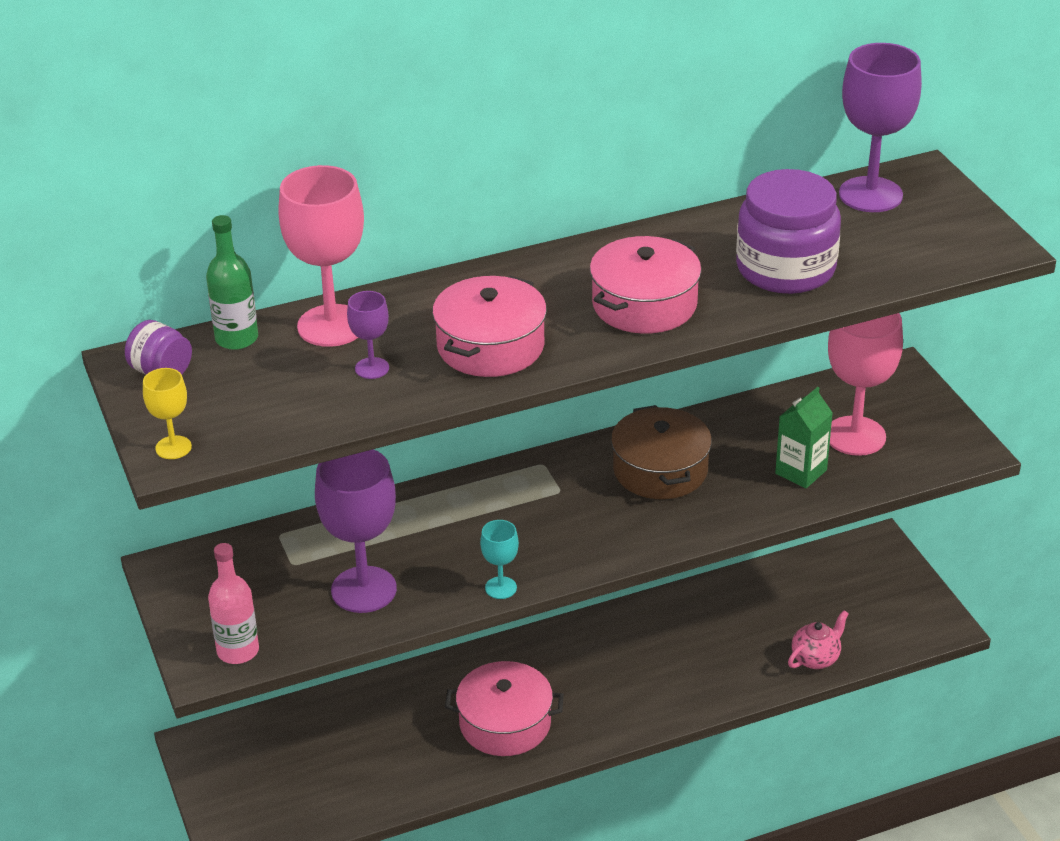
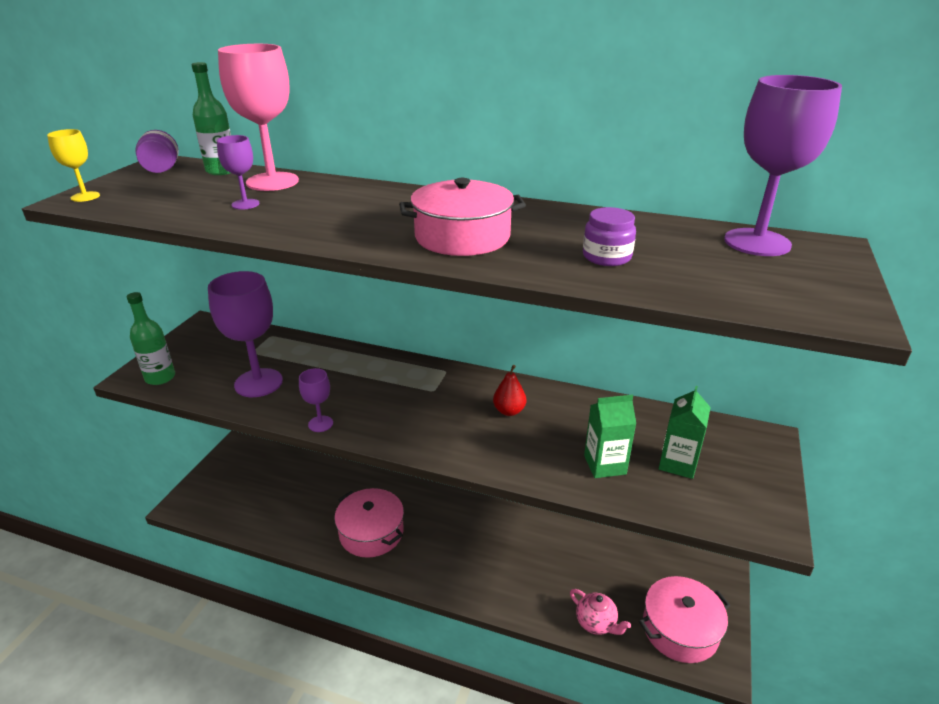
camera: 40 degrees right, 5 degrees down
(238, 651) = (160, 377): pink bottle -> green bottle
(490, 346) = (326, 219): pink pot -> pink pot (680, 629)
(501, 588) = (320, 424): turquoise goblet -> purple goblet
(660, 470) = (509, 411): brown pot -> red pear
(785, 269) = (606, 257): purple jar -> purple jar, size x0.50
(816, 658) = (596, 623): pink teapot -> pink teapot turned 45 degrees clockwise
(855, 436) = (678, 463): pink goblet -> green carton

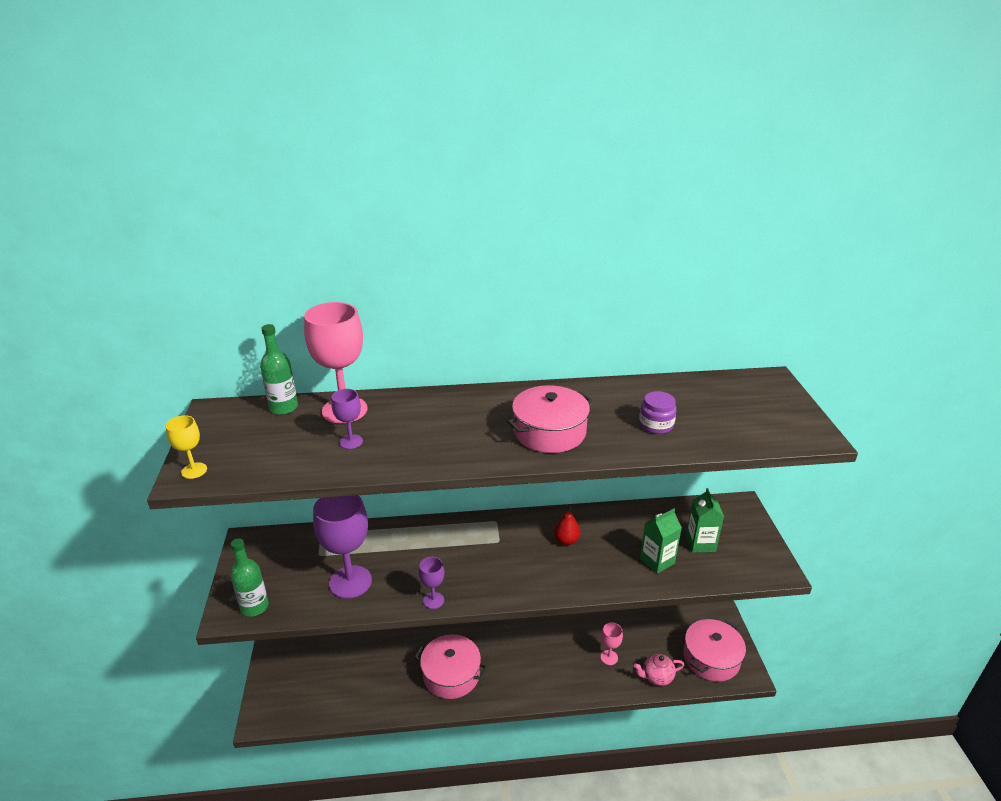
camera: 25 degrees left, 0 degrees up
(161, 170) = (225, 420): purple jar -> none
(551, 579) = (609, 657): none -> pink goblet
(596, 623) = (657, 677): pink teapot -> pink teapot turned 150 degrees clockwise
(757, 242) = (731, 387): purple goblet -> none

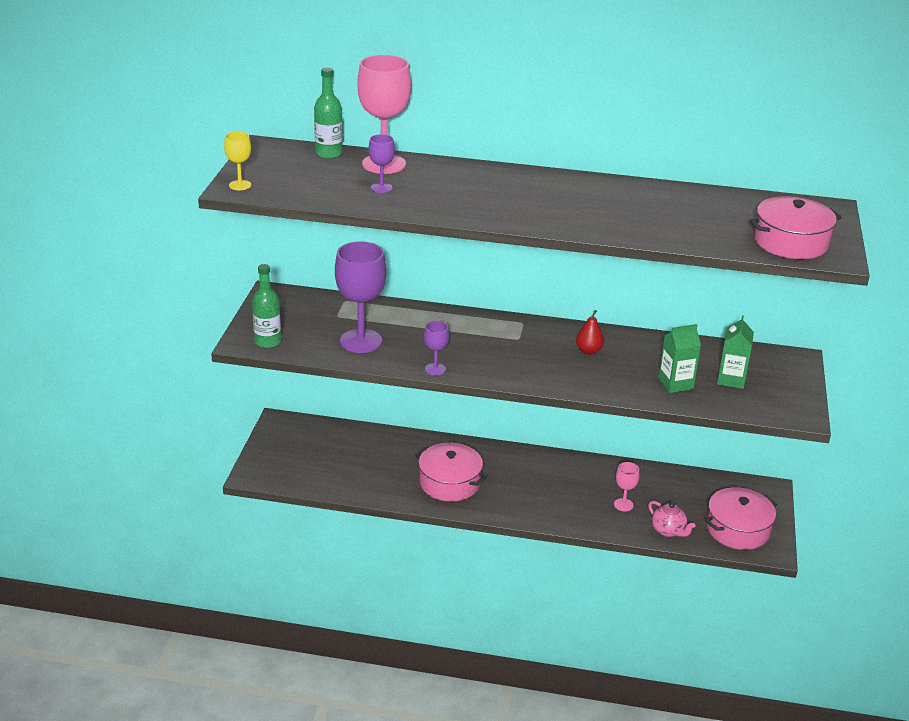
camera: 15 degrees right, 0 degrees up
(549, 432) = (569, 210): pink pot -> pink pot (791, 242)
(656, 425) = (678, 222): purple jar -> none
(657, 677) = (668, 531): pink teapot -> pink teapot turned 135 degrees counterclockwise

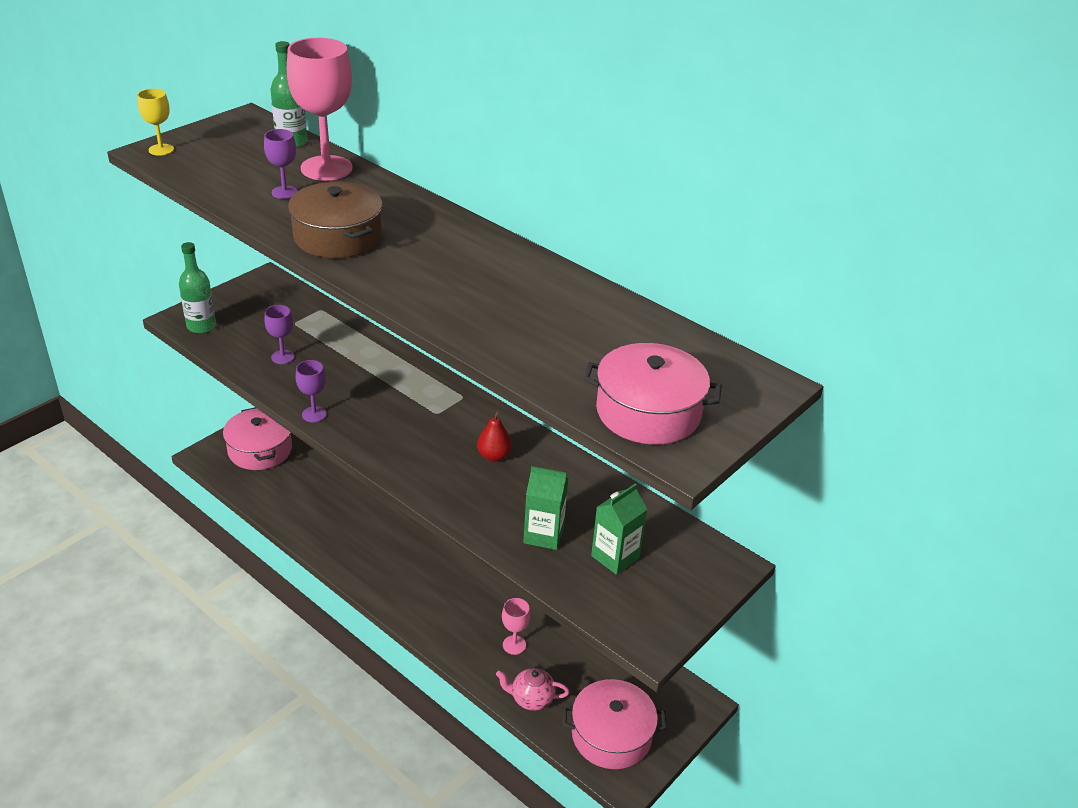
camera: 30 degrees right, 5 degrees up
(361, 341) = (283, 357): purple goblet -> purple goblet, size x0.48
(450, 483) = (367, 540): pink pot -> pink pot (260, 450)
(465, 205) = (337, 237): none -> brown pot
(668, 531) = (531, 699): pink teapot -> pink teapot turned 105 degrees clockwise

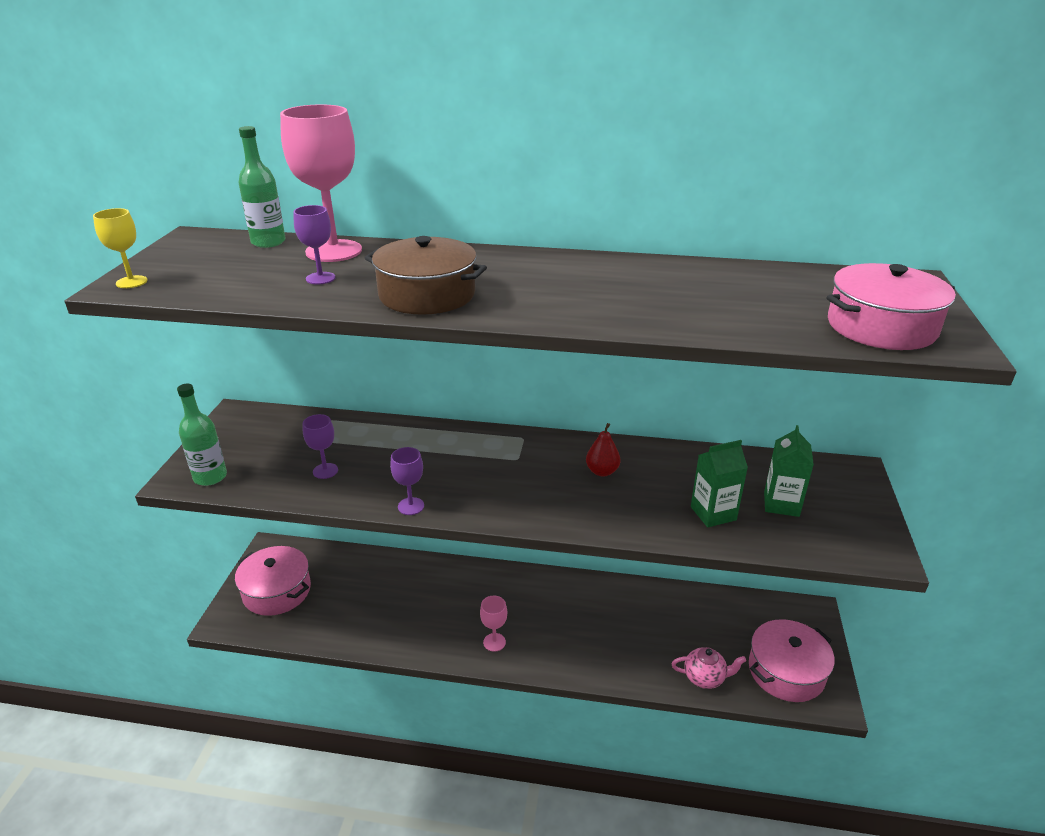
camera: 30 degrees left, 5 degrees down
(514, 645) = (649, 642): pink goblet -> pink goblet (494, 642)
(531, 699) = (705, 678): pink teapot -> pink teapot turned 150 degrees counterclockwise

